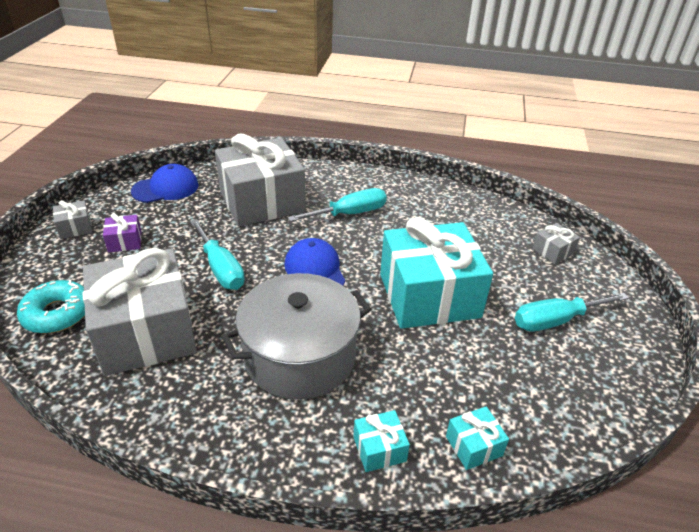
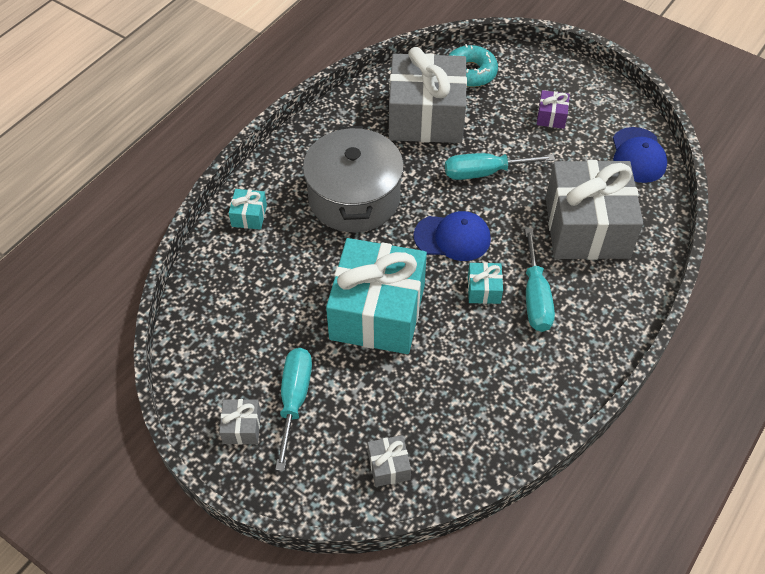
camera: 115 degrees right, 15 degrees up
(75, 228) = (586, 87): grey gift -> grey gift (242, 427)
(474, 446) = (218, 269): turquoise gift -> turquoise gift (484, 289)

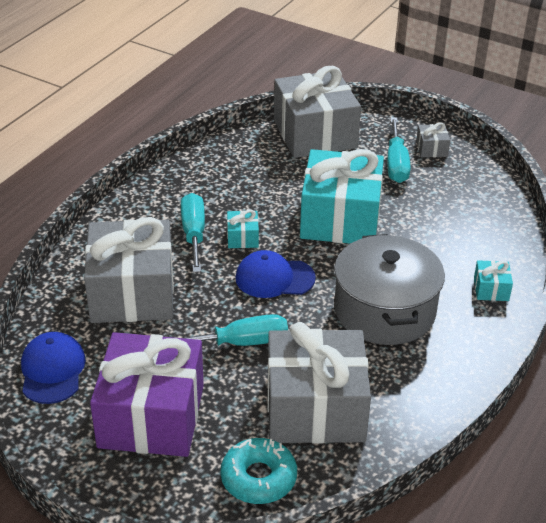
camera: 175 degrees right, 15 degrees down
(389, 466) = (315, 134): grey gift -> grey gift, size x2.49
(551, 116) = (151, 416): purple gift -> purple gift, size x2.49

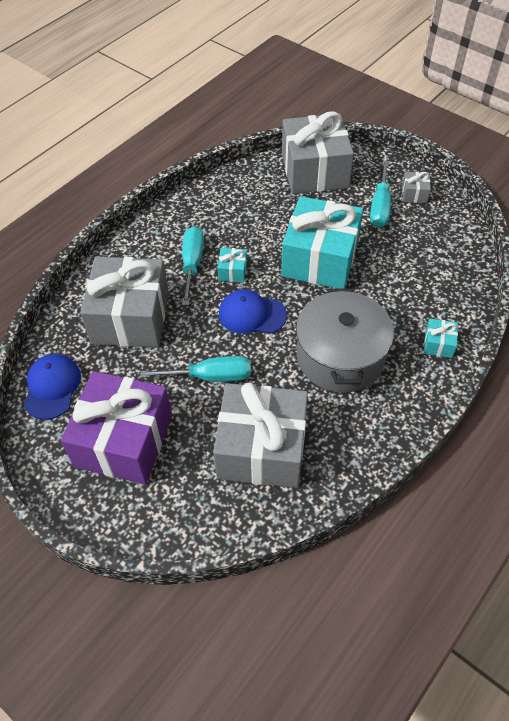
camera: 10 degrees right, 15 degrees up
(258, 478) = (201, 512): turquoise donut -> none

